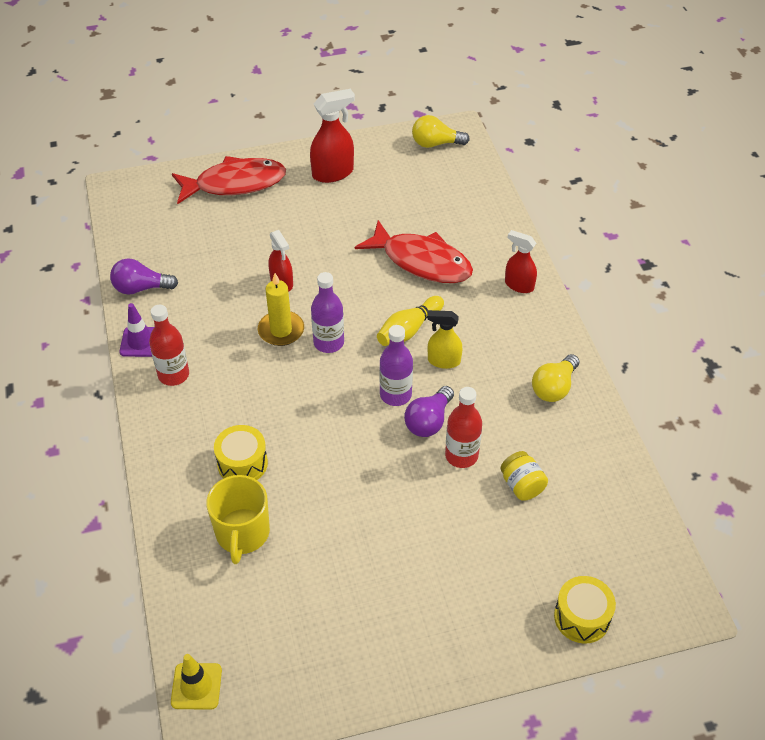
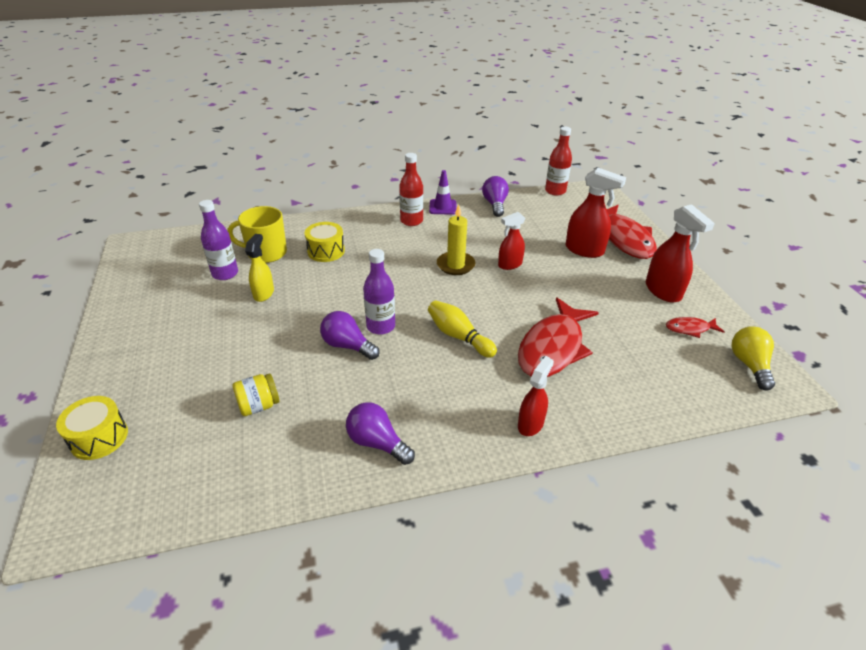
camera: 90 degrees right, 10 degrees down
(196, 686) = (161, 240): yellow traffic cone -> none
(256, 218) = (584, 250): none -> red spray bottle
(328, 343) = (442, 289): purple bottle -> purple bottle (225, 274)
(390, 167) = (690, 329): none -> red fish
(443, 361) = (419, 358): yellow spray bottle -> yellow spray bottle (264, 293)
(461, 455) = (304, 365): red bottle -> red bottle (555, 191)
(554, 387) = (377, 443): yellow light bulb -> purple light bulb

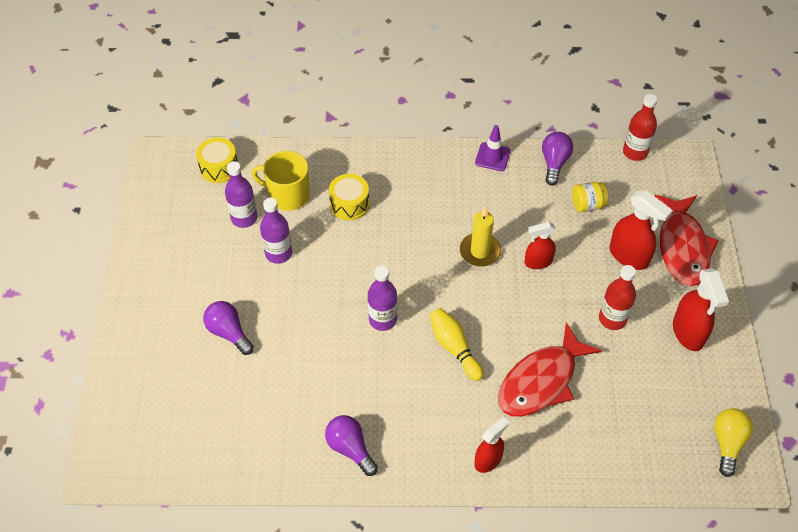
camera: 15 degrees right, 15 degrees up
(99, 438) = (126, 392): yellow drum -> yellow drum (219, 168)
(259, 405) = (257, 388): yellow jar -> yellow jar (587, 205)
(264, 293) = (278, 253): yellow spray bottle -> purple bottle
(348, 346) = (346, 337): purple light bulb -> purple light bulb (229, 332)
(411, 221) = (451, 174): red bottle -> red bottle (612, 319)
(690, 329) = (691, 387): red fish -> none

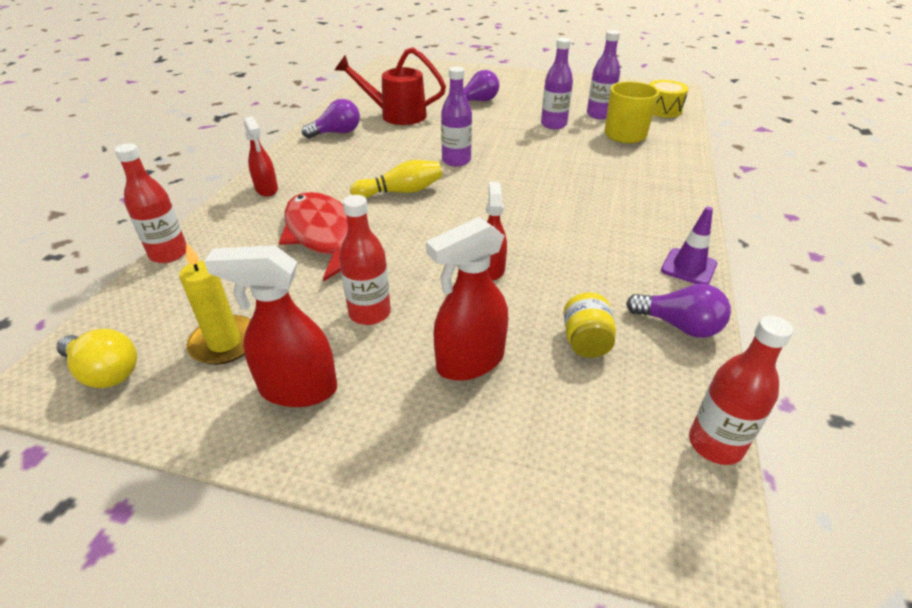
camera: 105 degrees right, 15 degrees down
(287, 404) = (396, 115): none -> red watering can
(349, 204) = (610, 161): yellow drum -> none
(480, 251) = (522, 228): yellow candle -> yellow candle (225, 343)
(608, 483) = (169, 254): none -> red bottle
(682, 247) = (464, 442): red fish -> none

